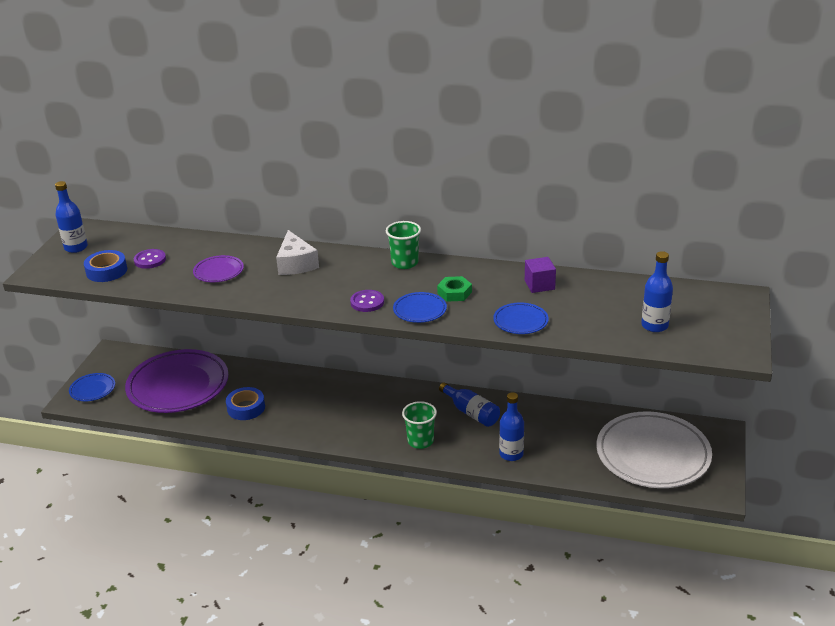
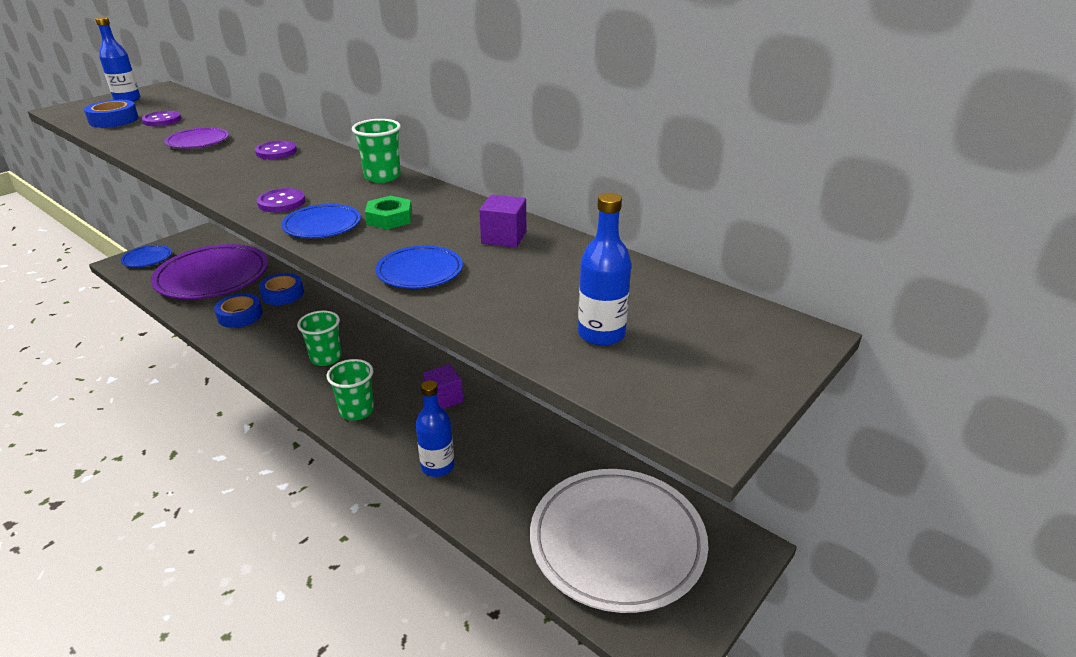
camera: 25 degrees right, 0 degrees up
(259, 380) = (282, 294): none -> blue tape
(296, 264) = (276, 152): white cheese -> purple button
(355, 415) = (326, 358): none -> green cup
(471, 412) = (444, 398): blue bottle -> purple cube

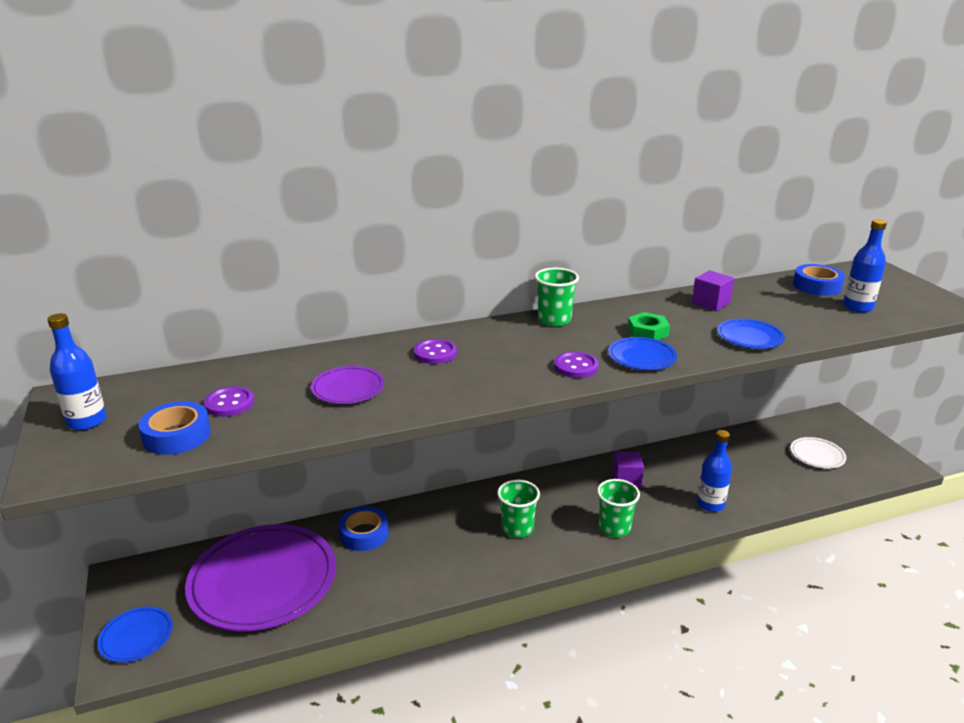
camera: 60 degrees left, 5 degrees down
(240, 315) = (382, 572): blue tape -> blue tape (817, 286)
(617, 542) = (817, 455): white plate -> white plate, size x0.45

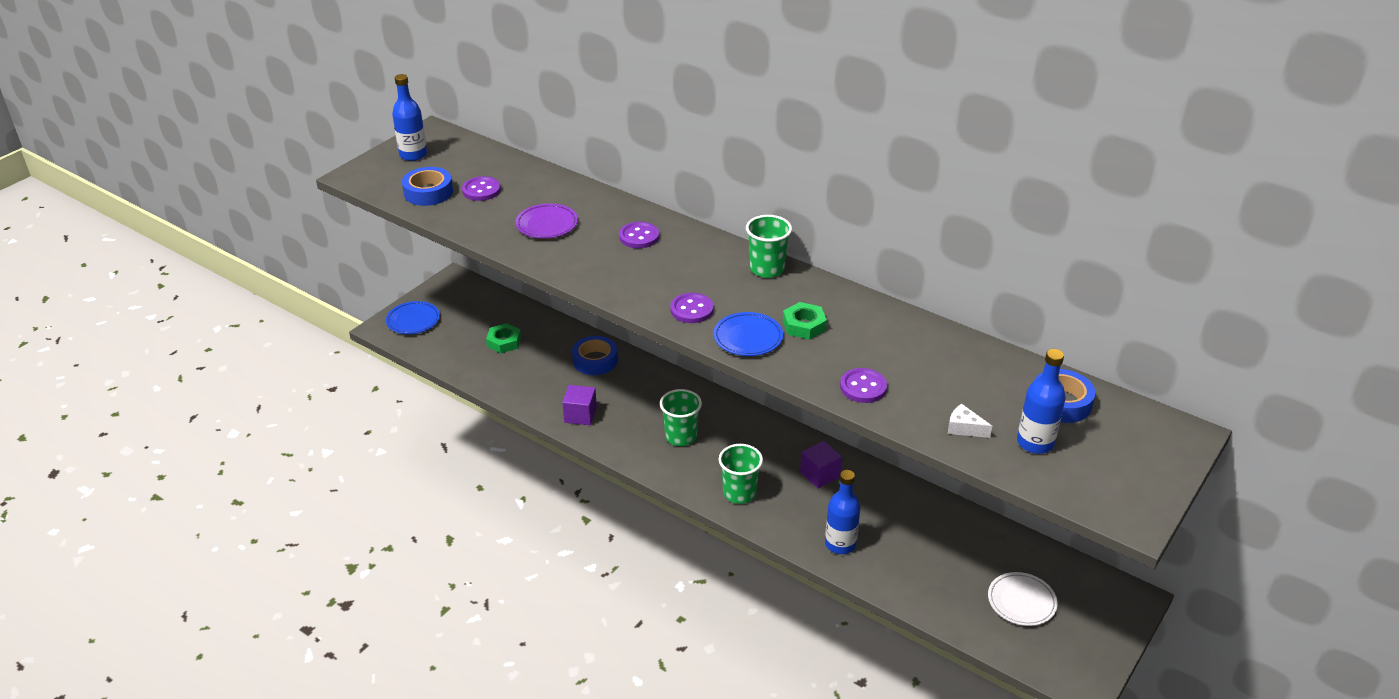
camera: 55 degrees right, 10 degrees up
(263, 581) = (504, 342): purple plate -> green nut
(710, 303) = (917, 343): purple cube -> purple cube (580, 415)
(749, 337) = (863, 387): blue plate -> purple button
(826, 322) = (964, 428): none -> white cheese

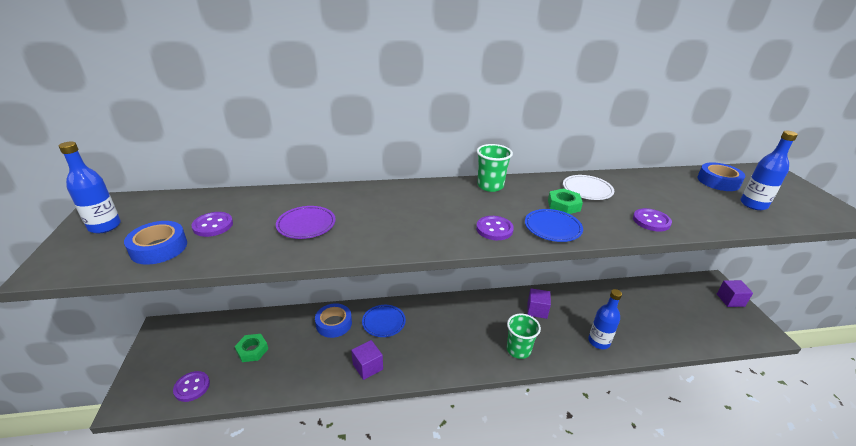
camera: 45 degrees left, 5 degrees down
(413, 320) = (152, 379): blue plate -> blue plate (384, 322)
(639, 237) = (386, 203): purple button -> purple button (192, 387)
(681, 436) = (444, 338): green cup -> none
(964, 428) = (723, 215): white cheese -> none
(1021, 601) = (693, 313): white plate -> white plate (587, 190)
(1109, 627) = (730, 300): none -> purple cube

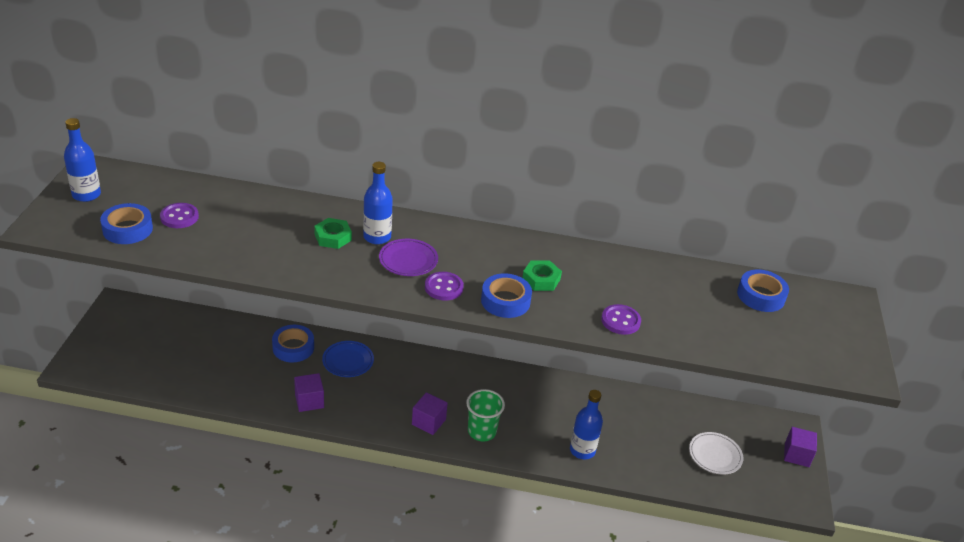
camera: 15 degrees right, 5 degrees up
(192, 387) = (132, 370): purple button -> none
(252, 350) = (199, 351): green nut -> green nut (333, 237)
(306, 225) = (264, 237): purple plate -> purple plate (408, 260)
(490, 186) = (479, 237): green cup -> none
(537, 310) = (533, 397): purple cube -> purple cube (428, 422)
(552, 228) = (505, 301): blue plate -> blue tape
(587, 190) = (586, 268): white plate -> white plate (715, 455)
(753, 204) = (766, 333): blue bottle -> blue bottle (377, 237)

